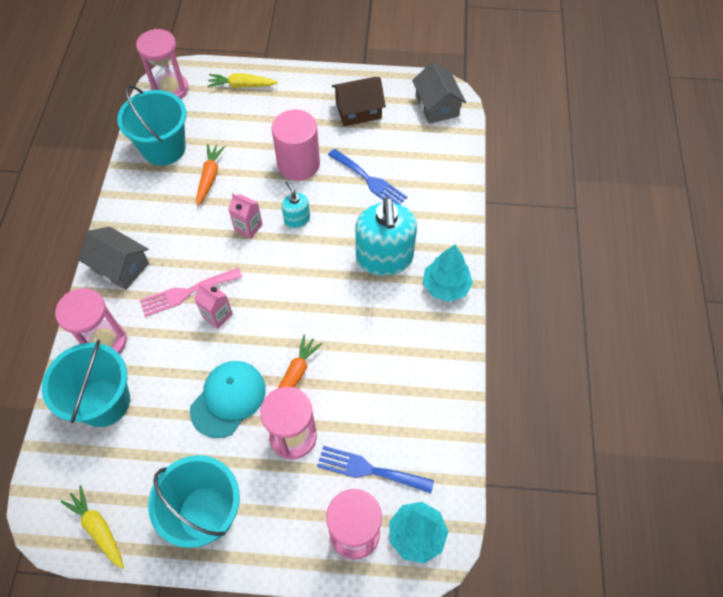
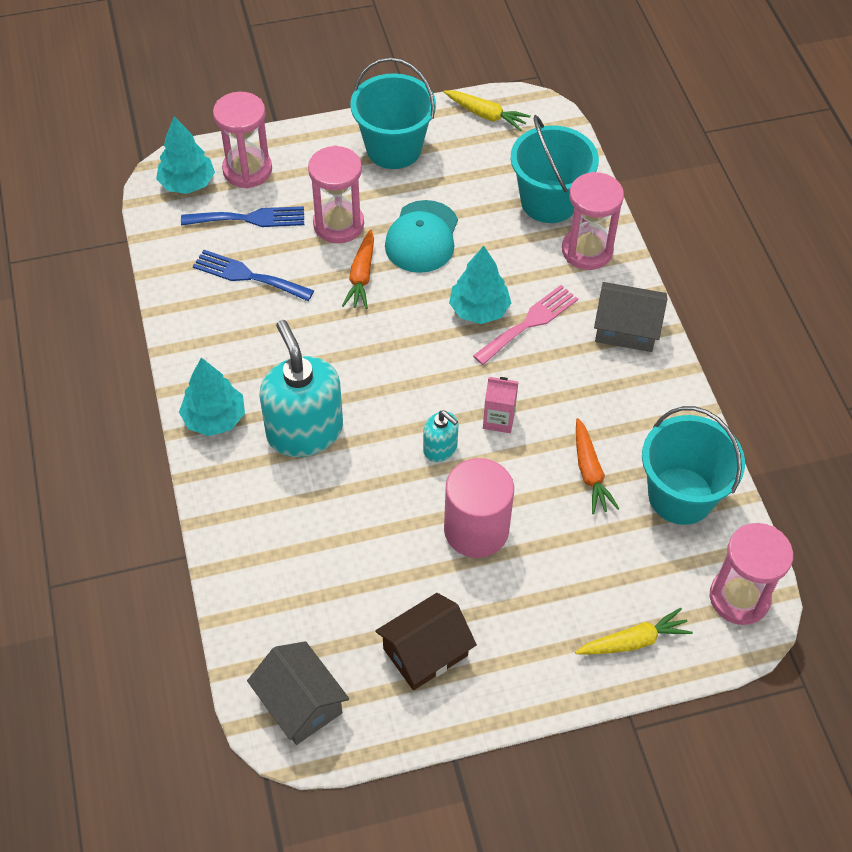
camera: 160 degrees right, 5 degrees down
(217, 315) = (479, 310): pink carton -> turquoise tree
(369, 180) = (363, 535): blue fork -> blue fork (248, 276)

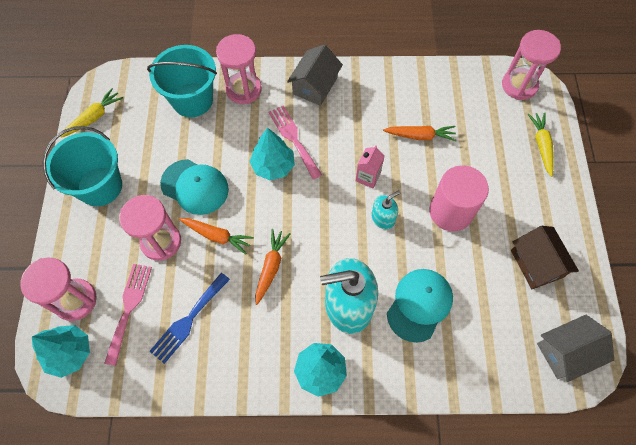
camera: 75 degrees left, 10 degrees up
(249, 218) = (129, 308): blue fork -> pink fork
(325, 511) = (419, 305): none -> turquoise cap
(335, 339) = (271, 267): none -> orange carrot
(680, 496) = (446, 93): turquoise bucket -> none

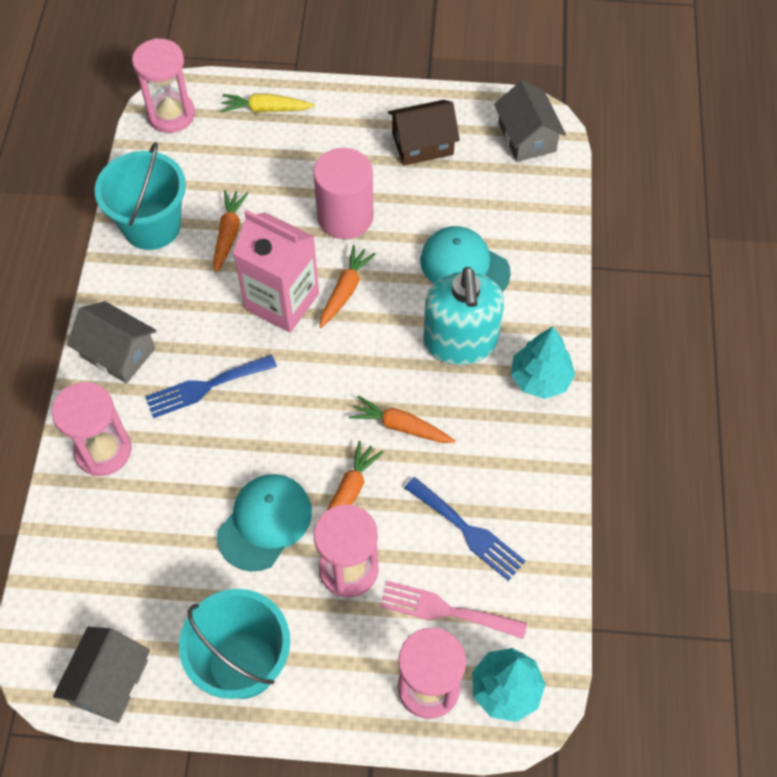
camera: 85 degrees left, 5 degrees down
(94, 117) = (109, 682): yellow carrot -> grey house
(192, 100) = (107, 526): turquoise bucket -> turquoise bucket (152, 226)
(273, 166) = (246, 416): turquoise tree -> none
(293, 139) = (205, 387): pink fork -> blue fork
(368, 177) = (282, 301): pink carton -> pink carton, size x2.04
(383, 218) = (345, 291): turquoise soap dispenser -> orange carrot

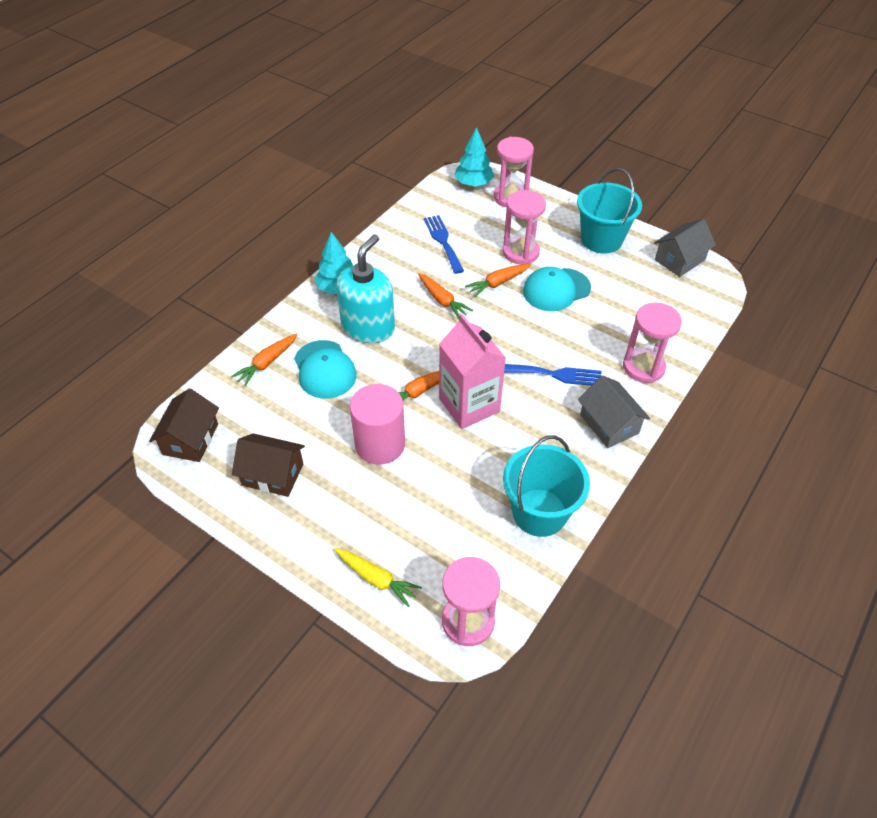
camera: 150 degrees left, 10 degrees down
(228, 234) = (479, 474): orange carrot -> orange carrot (267, 363)
(445, 610) = (480, 218): pink fork -> none
(526, 137) = (191, 439): grey house -> brown house

